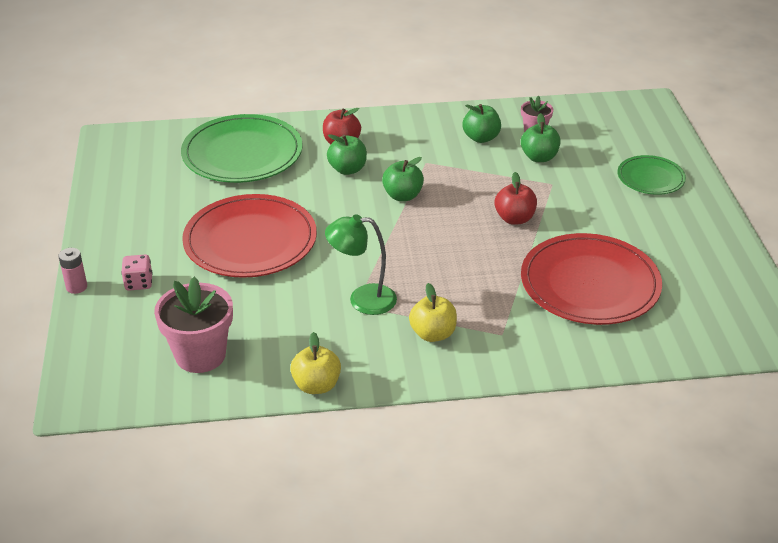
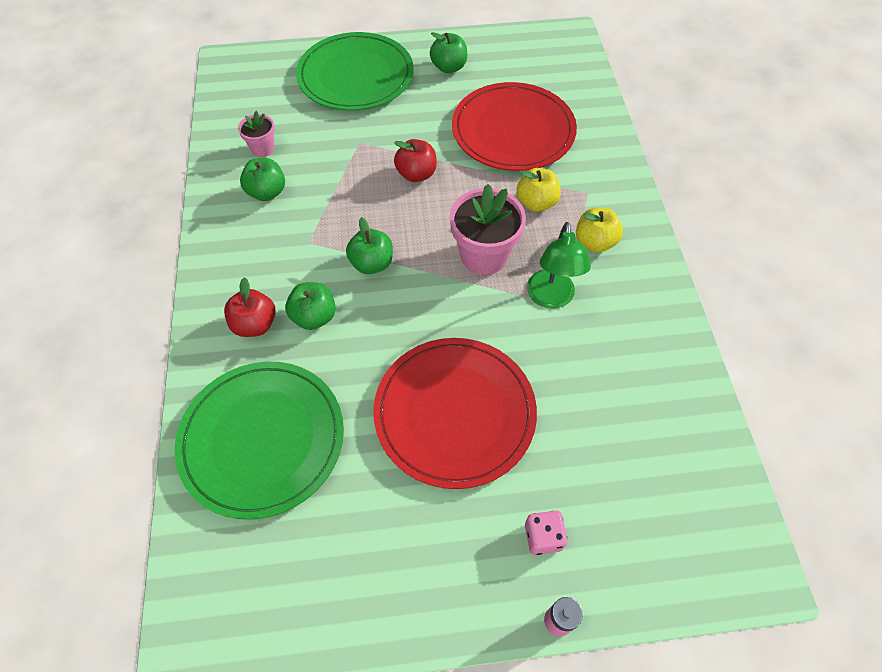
camera: 90 degrees left, 20 degrees up
(200, 355) = (659, 446): pink flower pot -> pink flower pot (484, 256)
(316, 385) = (682, 334): yellow apple -> yellow apple (536, 203)
(539, 157) = (311, 148): green apple -> green apple (448, 67)
(650, 178) = (355, 76): green plate -> green plate, size x1.84

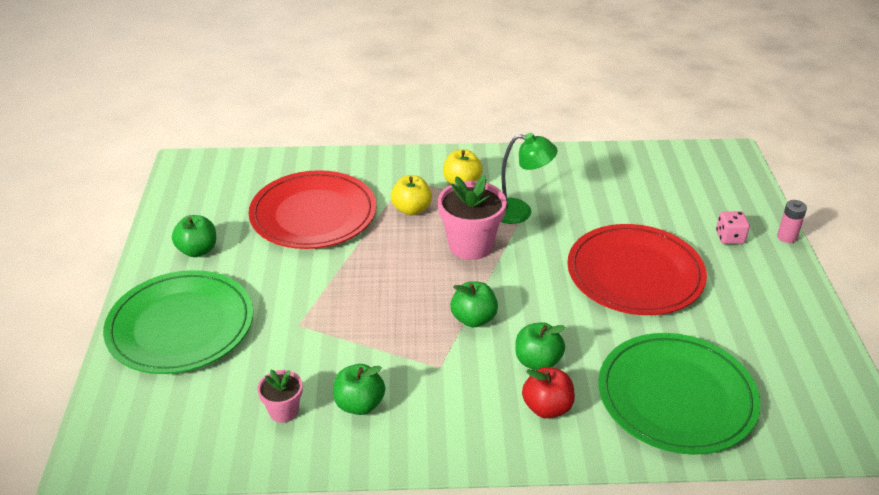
camera: 85 degrees left, 20 degrees down
(416, 174) = (357, 283): red apple -> none

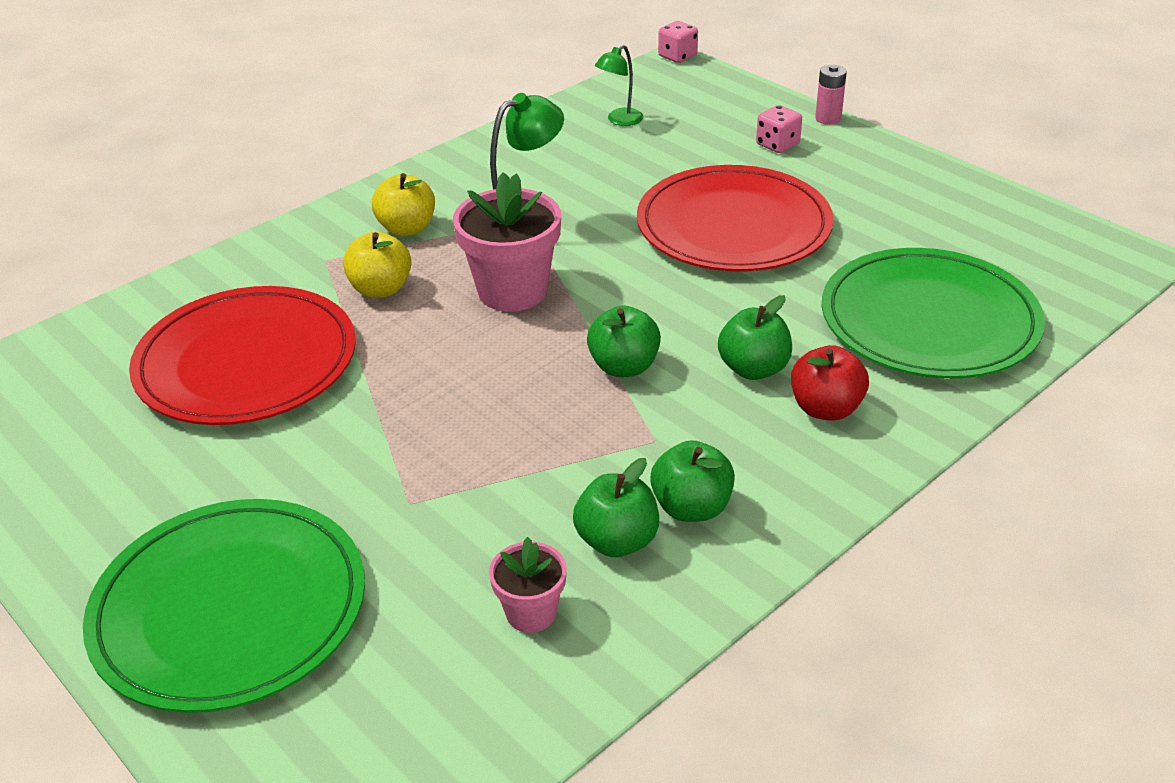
camera: 40 degrees left, 0 degrees up
(198, 250) = (120, 500): green apple -> green apple (691, 508)
(652, 175) = (619, 120): none -> green lamp
(741, 150) = (677, 56): none -> pink dice

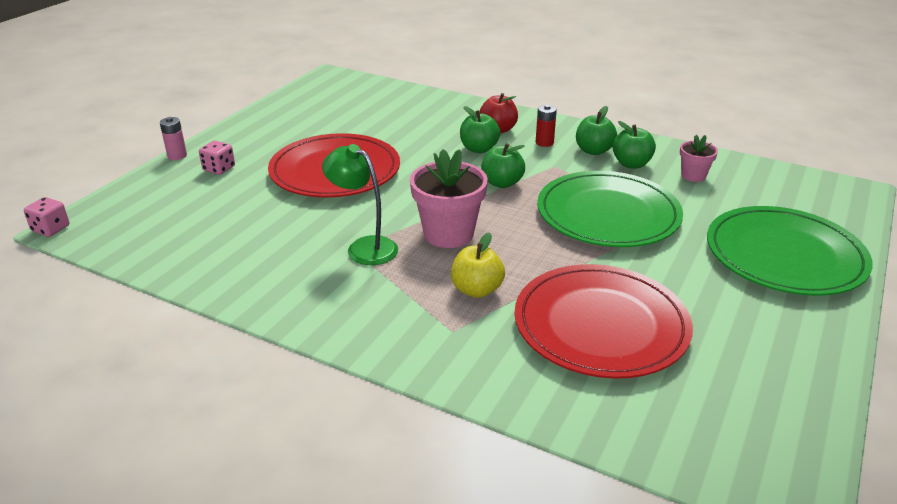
camera: 110 degrees left, 5 degrees down
(407, 228) = (388, 301): yellow apple -> none
(619, 120) = (181, 236): green lamp -> none
(750, 452) = (544, 143): none -> red battery
(929, 320) = (409, 113): green plate -> green plate (608, 214)

